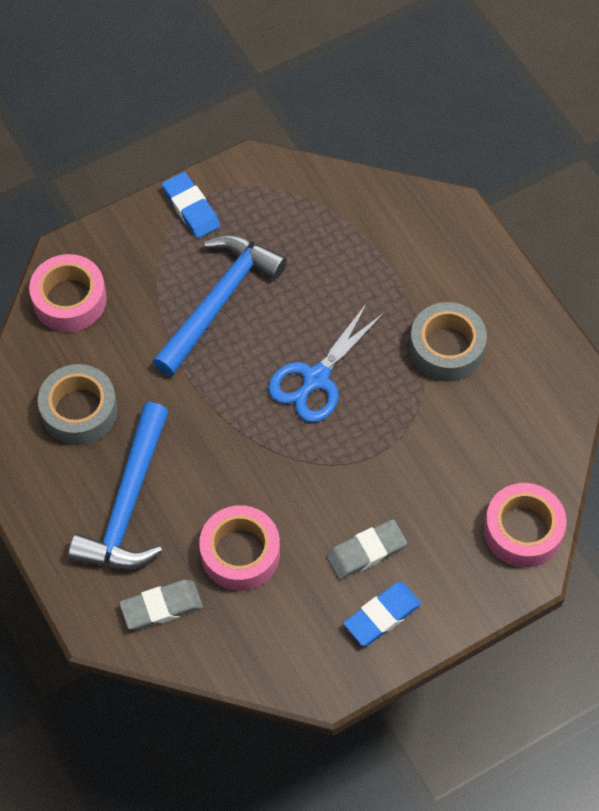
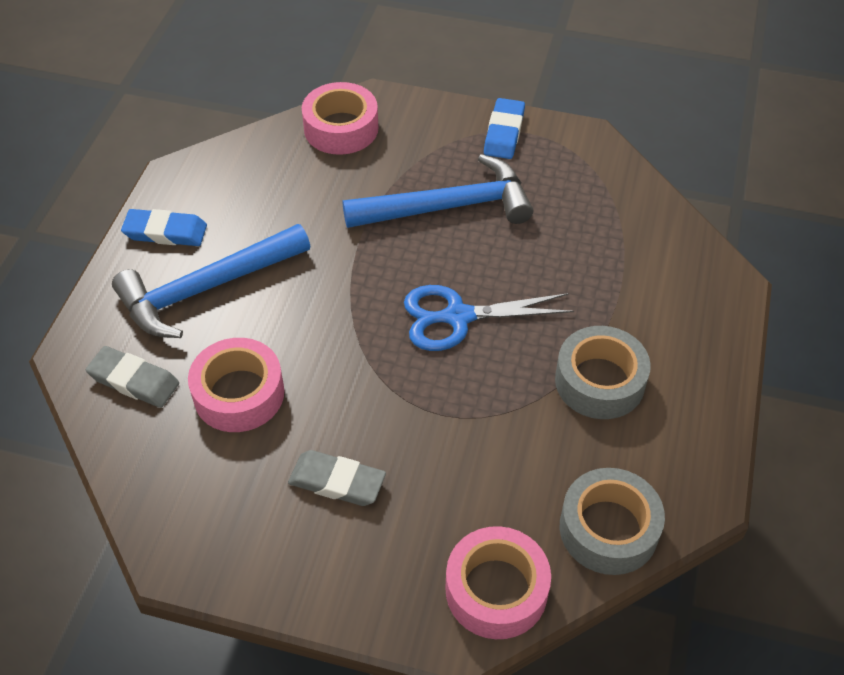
camera: 45 degrees right, 10 degrees down
(79, 411) = (255, 201): grey tape -> grey tape (608, 529)
(382, 616) = (286, 546): blue eraser -> blue eraser (165, 232)

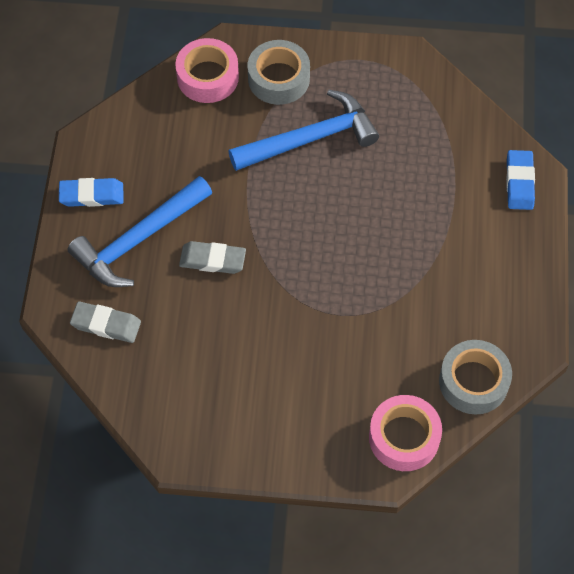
camera: 10 degrees left, 10 degrees up
(239, 394) = (188, 322): pink tape -> none
(337, 481) = (277, 378): grey eraser -> grey eraser (212, 260)
(458, 317) = (337, 234): blue scissors -> none
(504, 132) = (341, 62): blue eraser -> blue eraser (519, 182)
(599, 381) = (451, 270): grey tape -> grey tape (278, 79)

